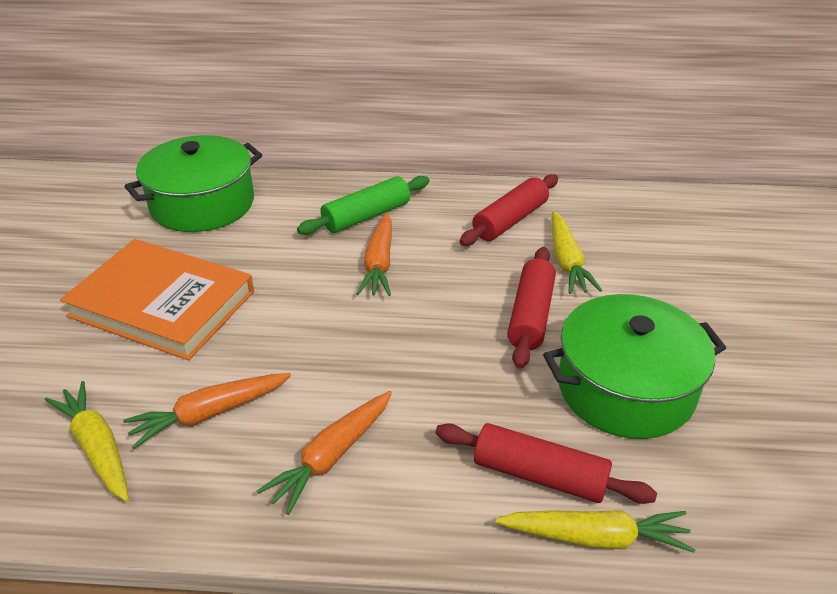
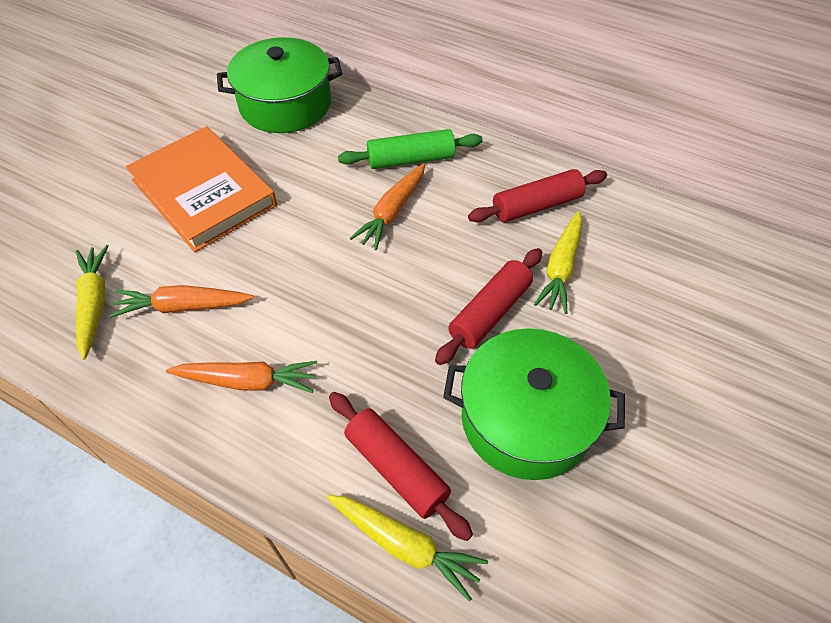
camera: 25 degrees right, 15 degrees up
(332, 457) = (248, 381): orange carrot -> orange carrot turned 150 degrees counterclockwise

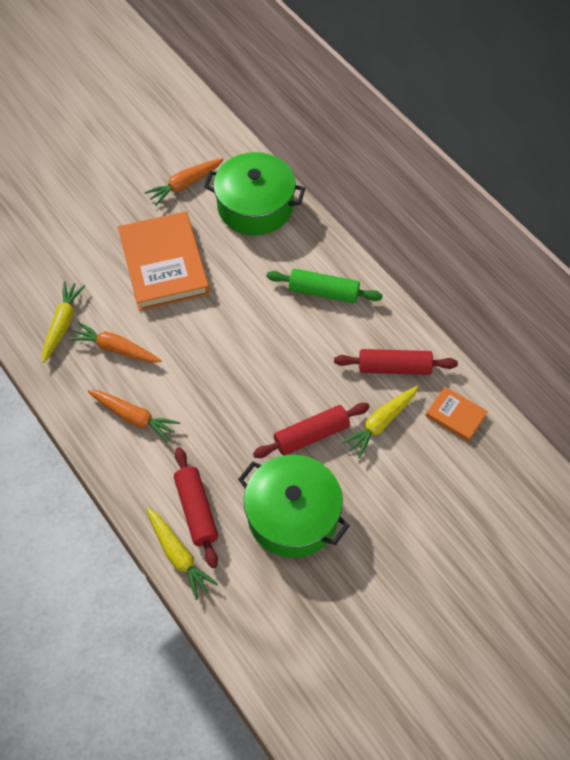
camera: 25 degrees right, 5 degrees up
(392, 212) = (286, 332): orange carrot -> orange carrot (185, 185)
(635, 229) = (455, 415): none -> orange book

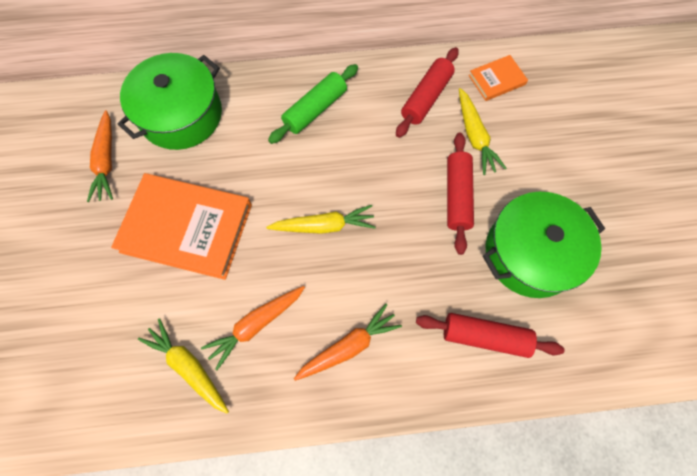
camera: 60 degrees left, 10 degrees up
(178, 555) = (525, 378): yellow carrot -> yellow carrot (324, 225)

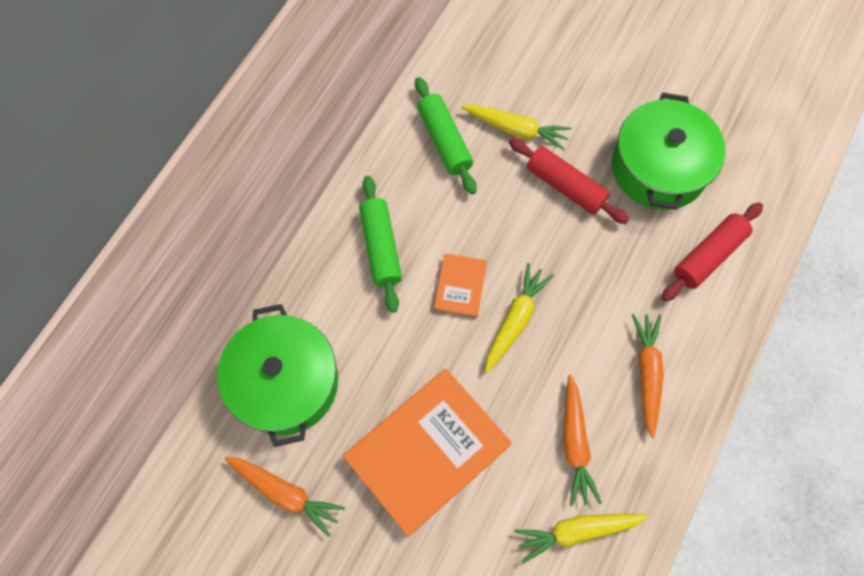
camera: 55 degrees left, 0 degrees up
(426, 98) = (444, 141): red rolling pin -> green rolling pin
(496, 80) = (471, 69): orange book -> orange book (460, 286)

